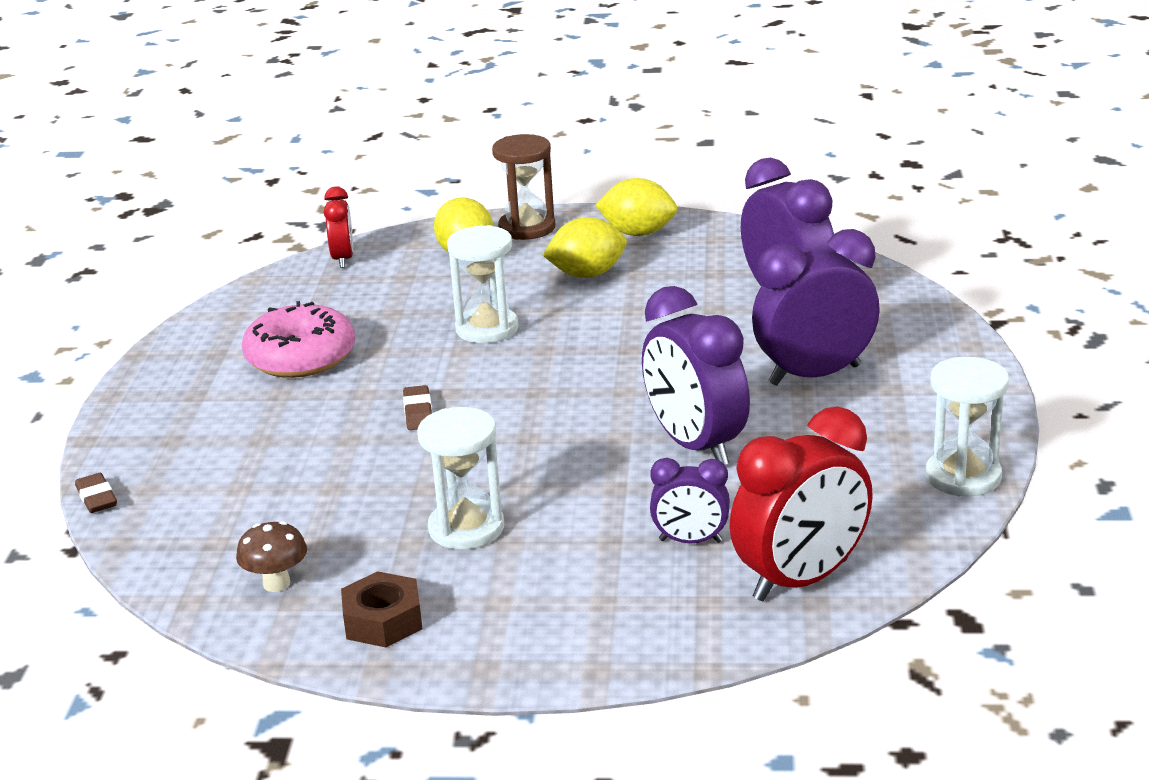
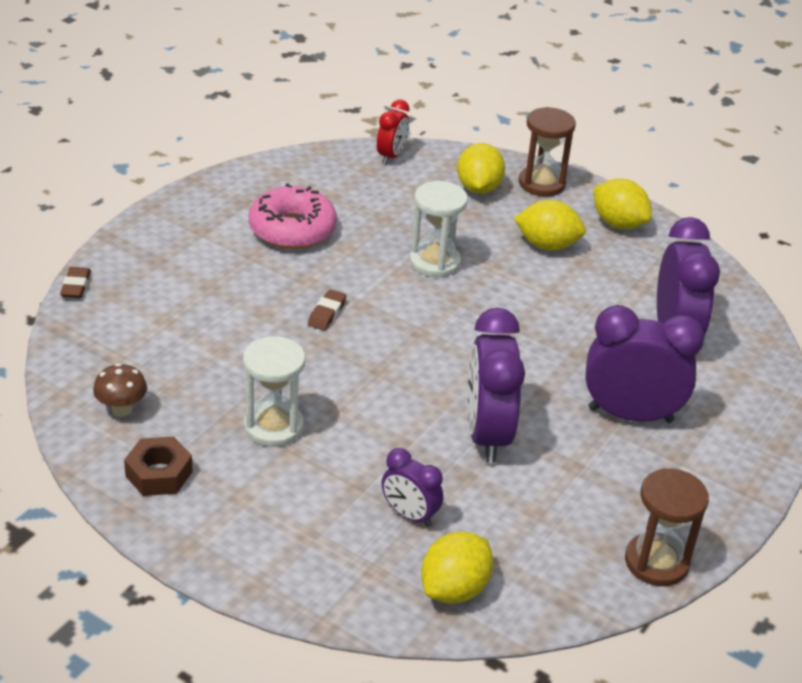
camera: 25 degrees right, 10 degrees up
(801, 580) = (454, 589): red clock -> yellow lemon
(963, 476) = (656, 562): white hourglass -> brown hourglass

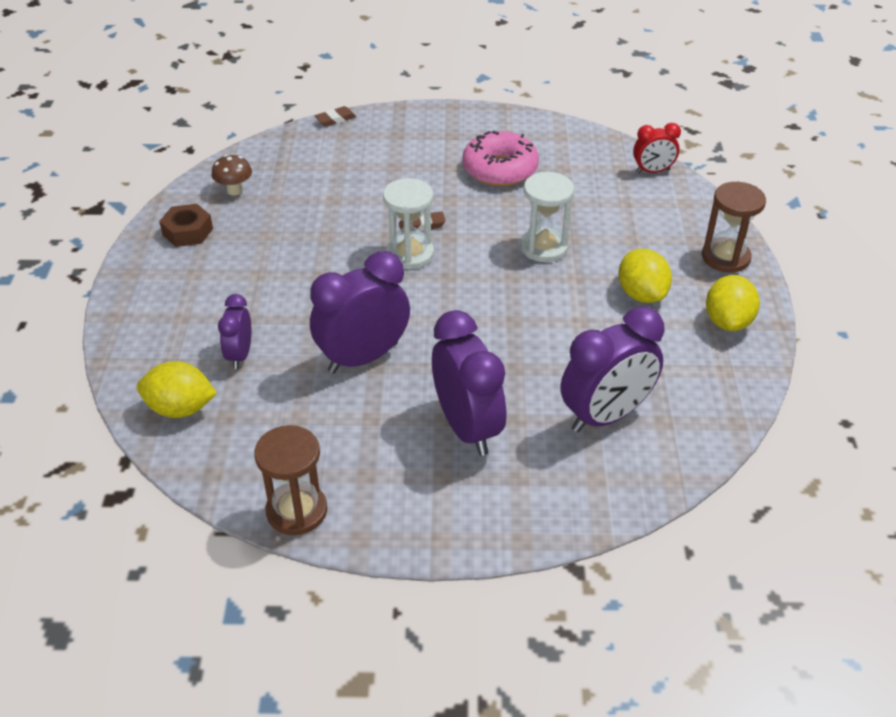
camera: 60 degrees right, 5 degrees up
(273, 426) = (276, 256): white hourglass -> white hourglass (410, 254)
(478, 188) = (671, 228): yellow lemon -> none

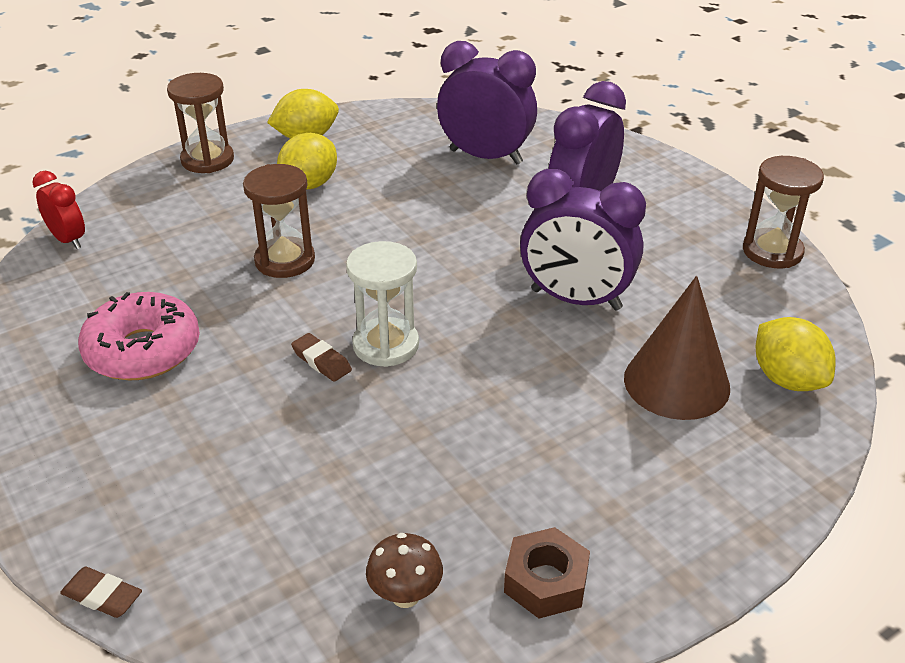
camera: 125 degrees left, 5 degrees down
(240, 355) = (676, 382): purple clock -> brown cone
(544, 247) = (285, 260): white hourglass -> brown hourglass

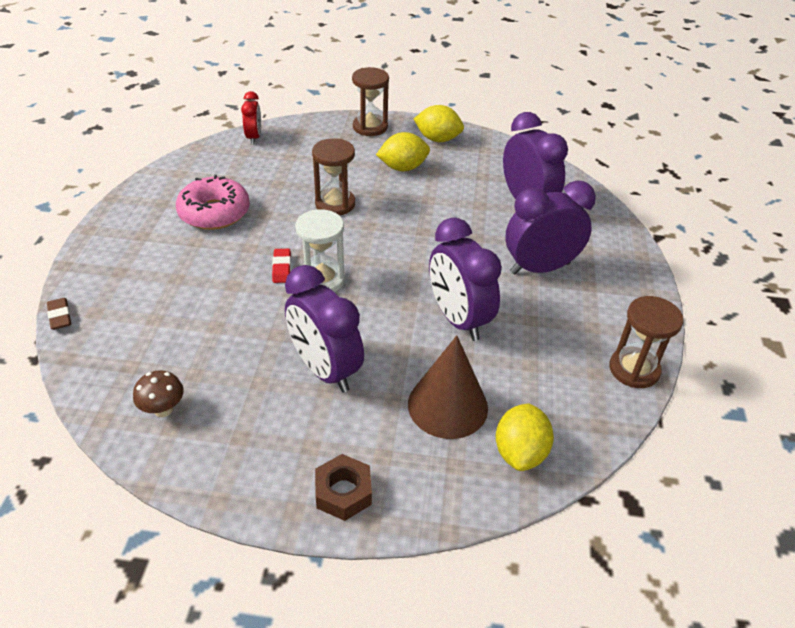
camera: 40 degrees right, 5 degrees up
(321, 361) = (282, 268): brown eraser -> red eraser
(520, 430) = (325, 370): none -> purple clock
(546, 581) = (229, 454): brown nut -> brown nut (343, 492)

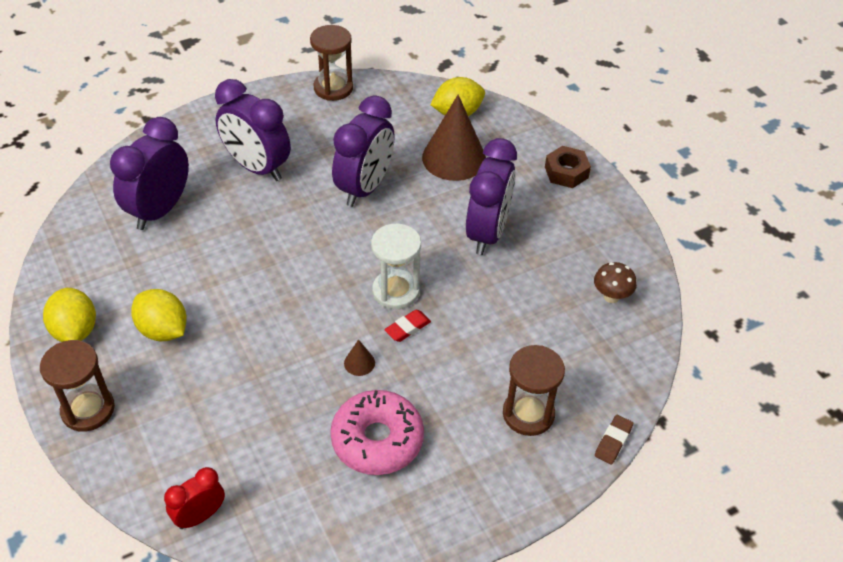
camera: 125 degrees left, 5 degrees up
(280, 232) = (359, 363): none -> brown cone
(335, 204) = (277, 348): brown hourglass -> brown hourglass (528, 414)

